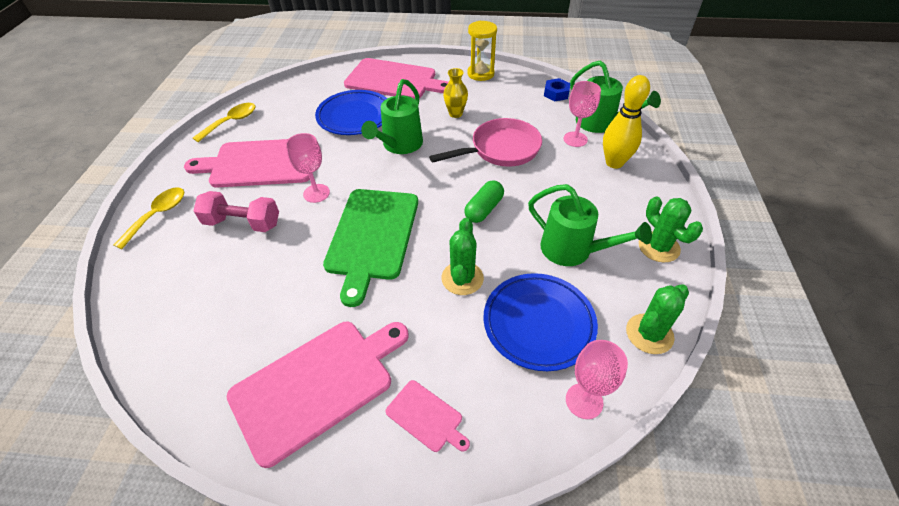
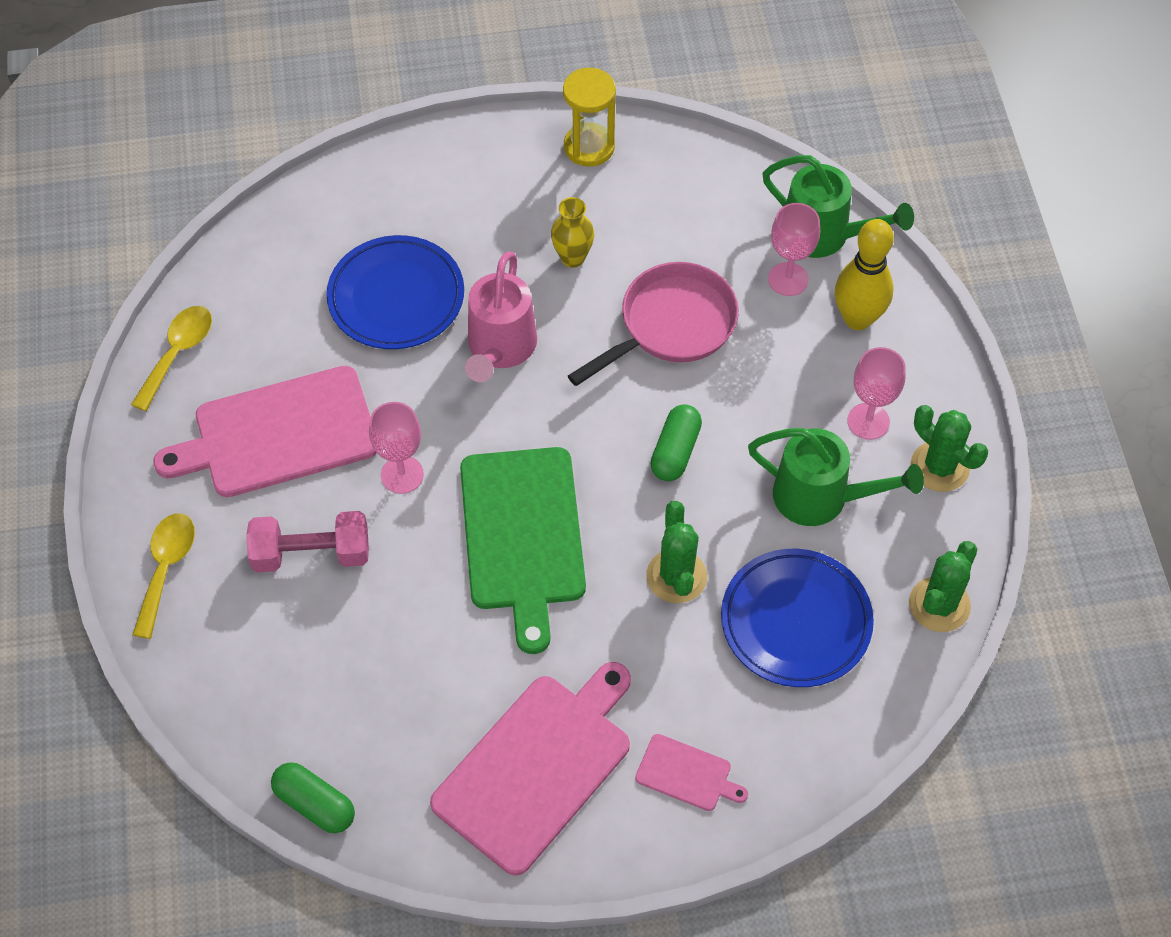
camera: 15 degrees left, 10 degrees up
(153, 374) = (315, 804): none -> green capsule
(394, 80) = (433, 193): pink cutting board -> none
(399, 145) = (500, 349): green watering can -> pink watering can
(556, 93) = (736, 175): blue nut -> none
(584, 401) = (870, 711): pink goblet -> pink goblet (868, 421)

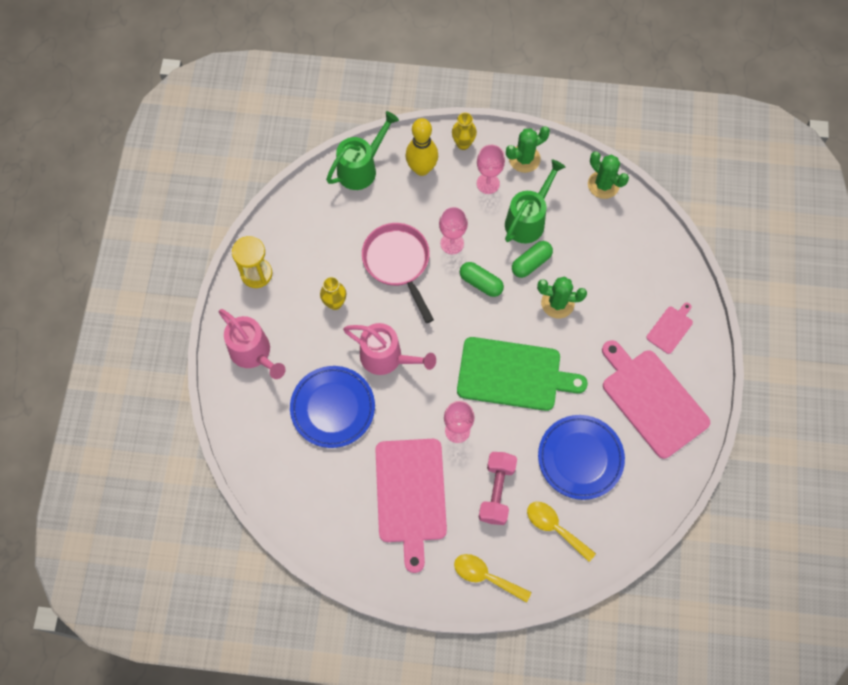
camera: 75 degrees left, 10 degrees up
(178, 353) = (335, 546): yellow spoon -> yellow spoon (555, 528)
(315, 804) = (650, 518): green capsule -> green capsule (531, 263)
(457, 178) = (254, 354): none -> pink watering can
(788, 279) = (385, 195): pink goblet -> pink goblet (452, 243)
(796, 621) = (597, 253): blue plate -> blue plate (580, 458)
(930, 368) = (463, 144): none -> yellow vase

